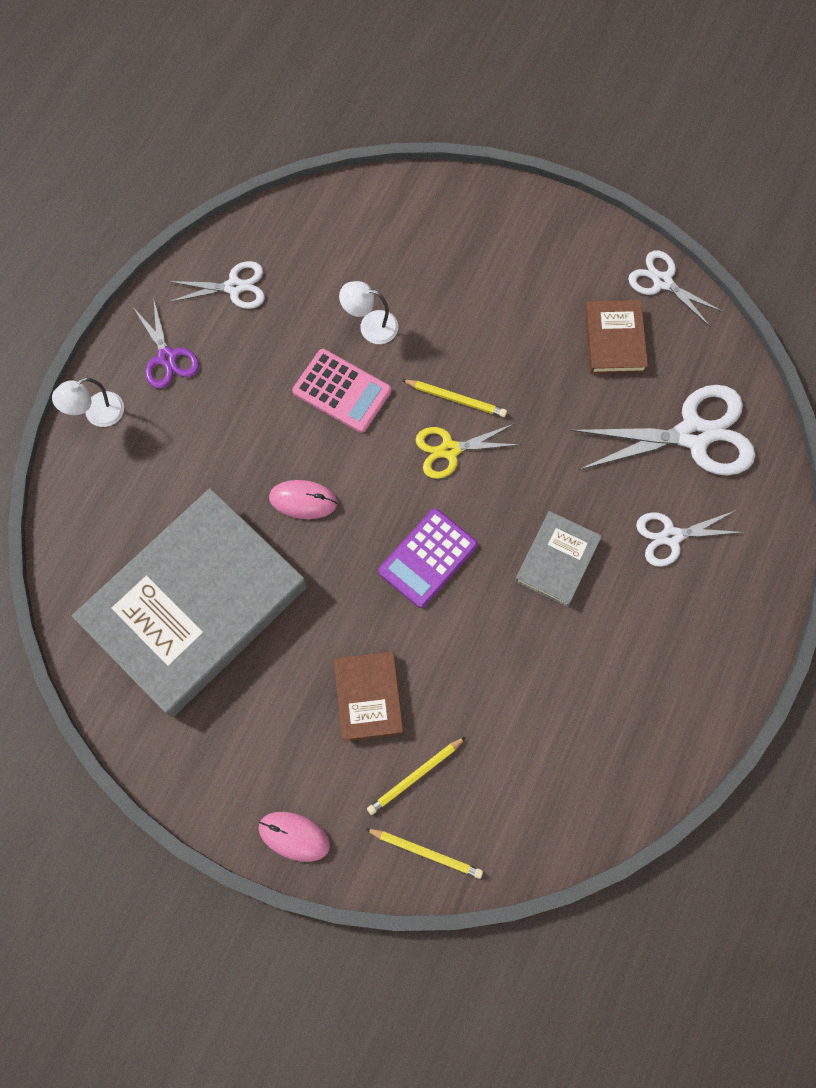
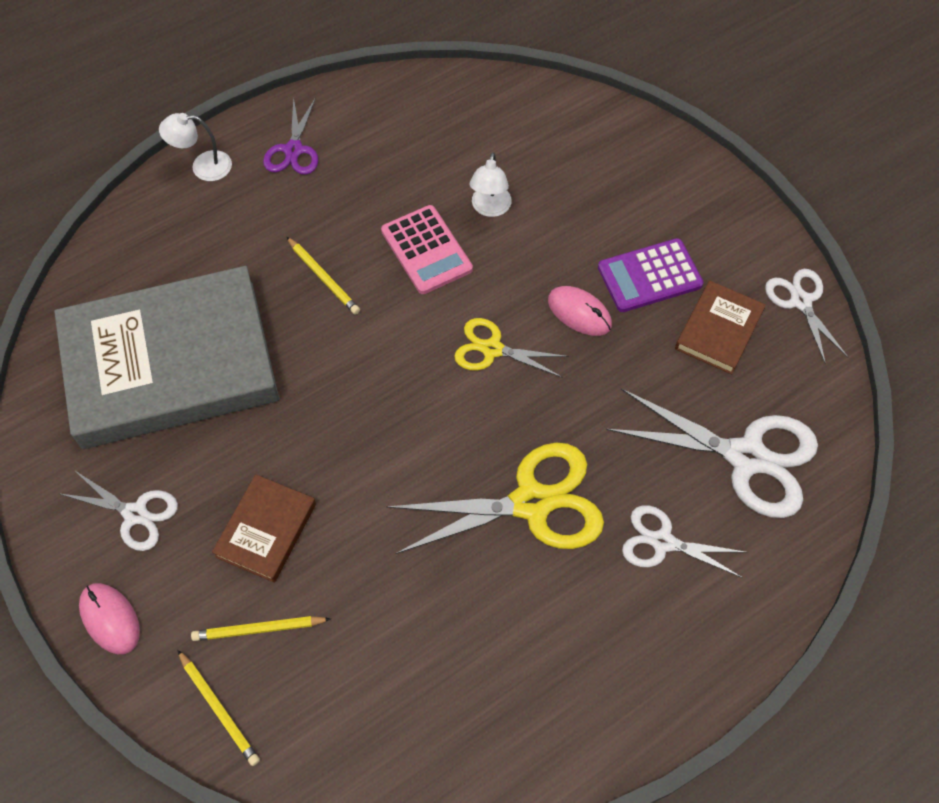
camera: 30 degrees right, 10 degrees down
(234, 287) = (390, 121): white scissors -> white scissors (135, 514)
(303, 500) = (328, 324): pink mouse -> pink mouse (579, 313)
(370, 326) = (490, 208): white lamp -> white lamp turned 120 degrees counterclockwise
(428, 558) = (407, 434): purple calculator -> purple calculator (649, 276)
(455, 399) = (527, 308): yellow pencil -> yellow pencil (323, 277)
(557, 560) = (531, 503): grey book -> yellow scissors

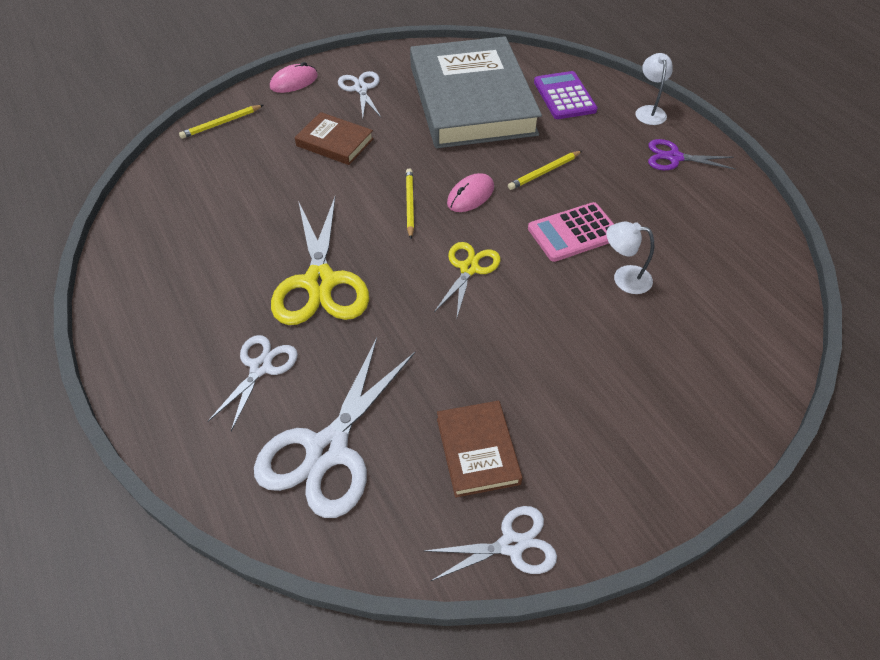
camera: 95 degrees right, 10 degrees down
(135, 514) = (361, 89): white scissors -> white scissors turned 135 degrees clockwise
(259, 629) = (266, 139): yellow pencil -> yellow pencil (409, 204)
(579, 313) = (504, 333): pink mouse -> pink mouse (470, 195)
(649, 276) = (547, 397): purple calculator -> purple calculator (564, 96)
(718, 330) = (477, 451): brown book -> brown book turned 45 degrees clockwise

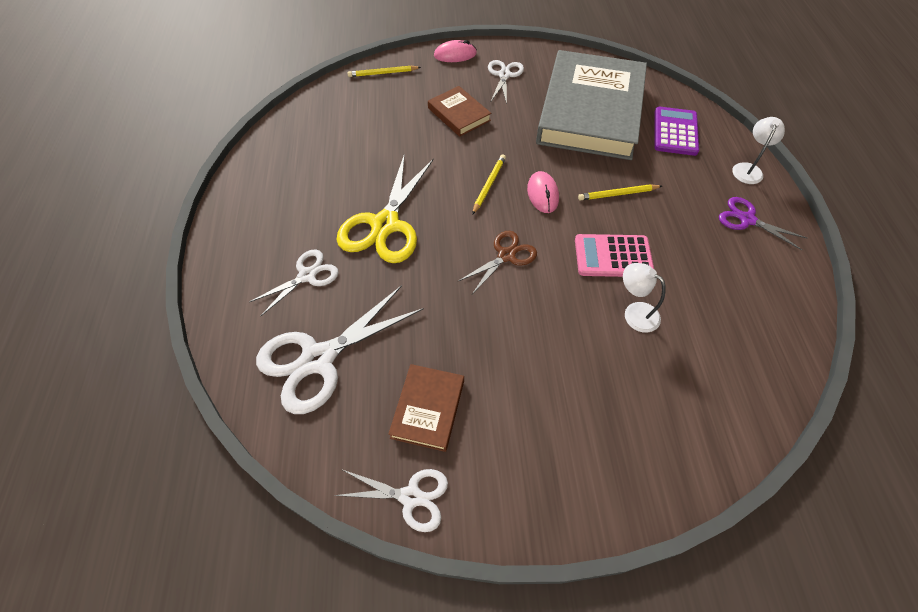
camera: 25 degrees right, 5 degrees up
(469, 268) = (506, 255): yellow scissors -> brown scissors
(470, 195) = (542, 194): pink mouse -> pink mouse turned 75 degrees counterclockwise

